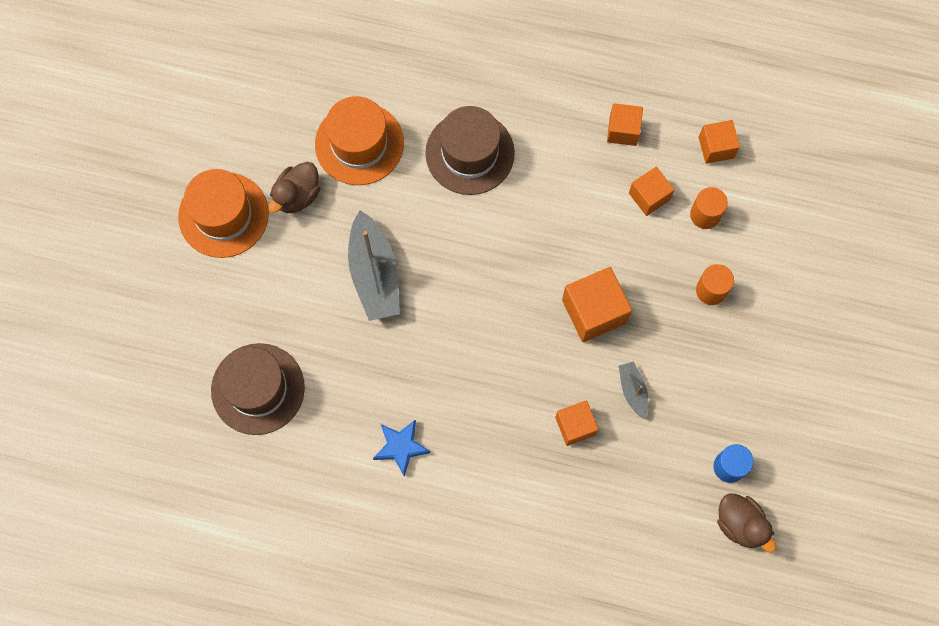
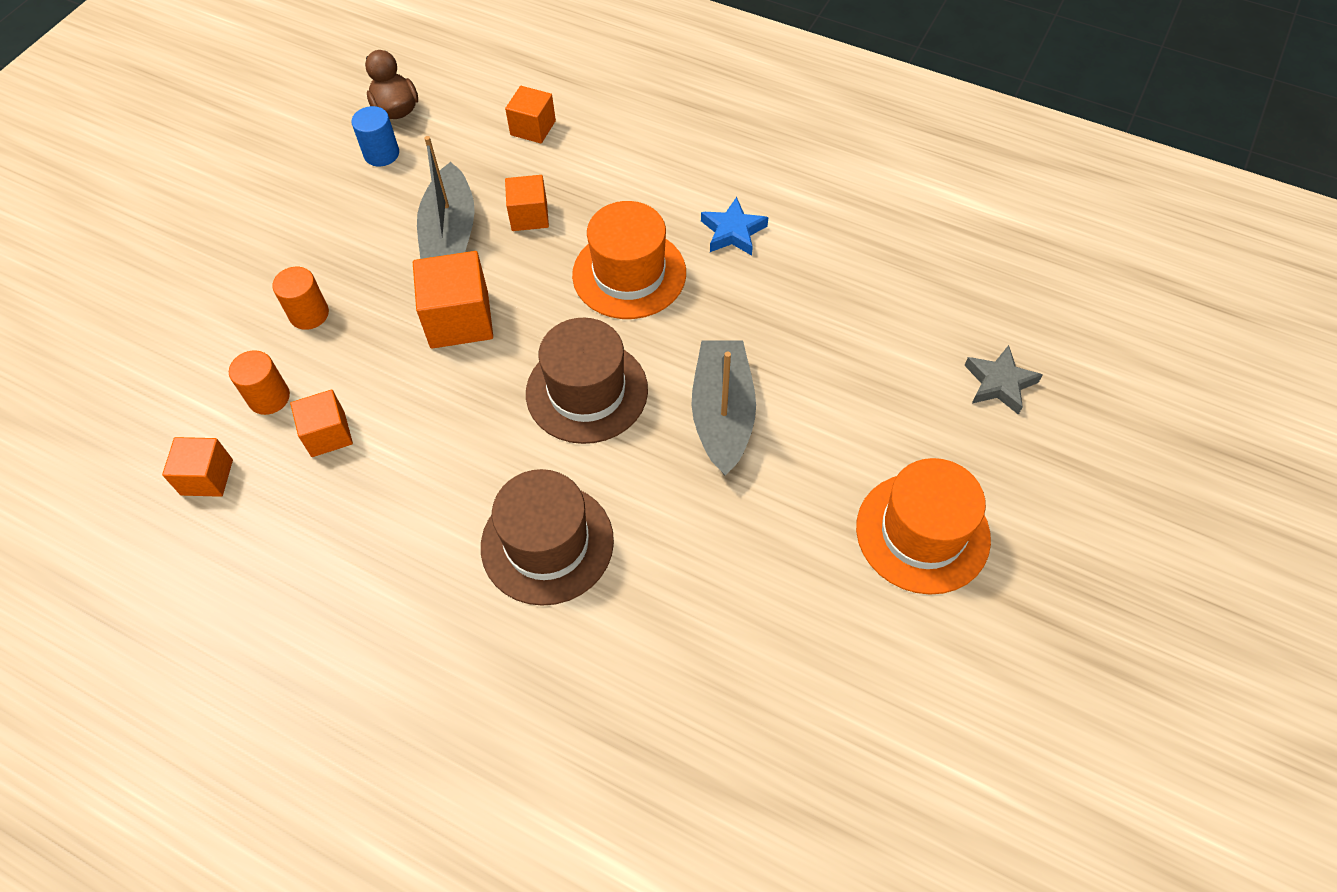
camera: 165 degrees left, 15 degrees down
(175, 345) = (999, 383): none -> grey star
(258, 389) = (895, 317): brown hat -> brown hat (587, 391)
(297, 195) = (811, 537): brown duck -> none
(359, 144) = (705, 592): orange hat -> orange hat (629, 274)
(623, 130) = (319, 528): orange cube -> orange cube (533, 128)
(633, 390) = (450, 235): grey boat -> grey boat, size x1.99

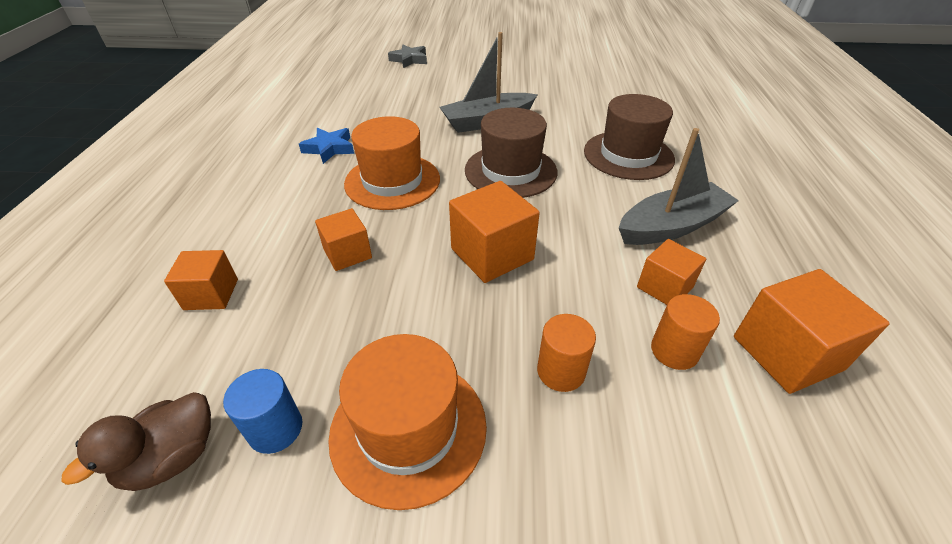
camera: 115 degrees left, 15 degrees down
(207, 477) = (787, 353): orange cube -> orange cube, size x1.59
(450, 235) = (395, 299): grey boat -> grey boat (671, 226)
(922, 532) = (510, 65): orange hat -> orange hat (408, 428)

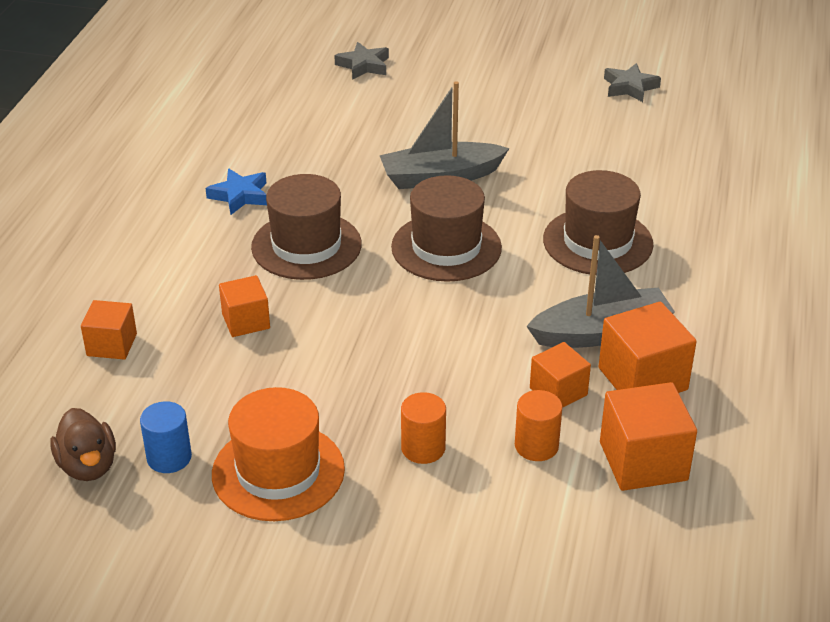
camera: 10 degrees right, 5 degrees down
(172, 458) = (88, 466): brown duck -> brown duck turned 75 degrees counterclockwise
(392, 181) = (306, 246): orange hat -> brown hat
(492, 254) = (394, 339): orange cube -> orange cube (642, 379)
(596, 59) = (629, 87): none -> grey star

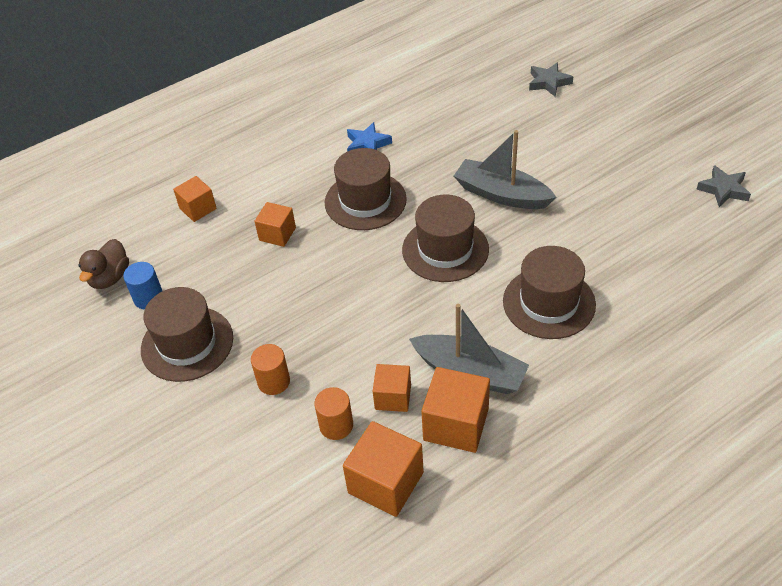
camera: 45 degrees right, 10 degrees up
(278, 472) = (187, 343): orange hat -> brown hat

